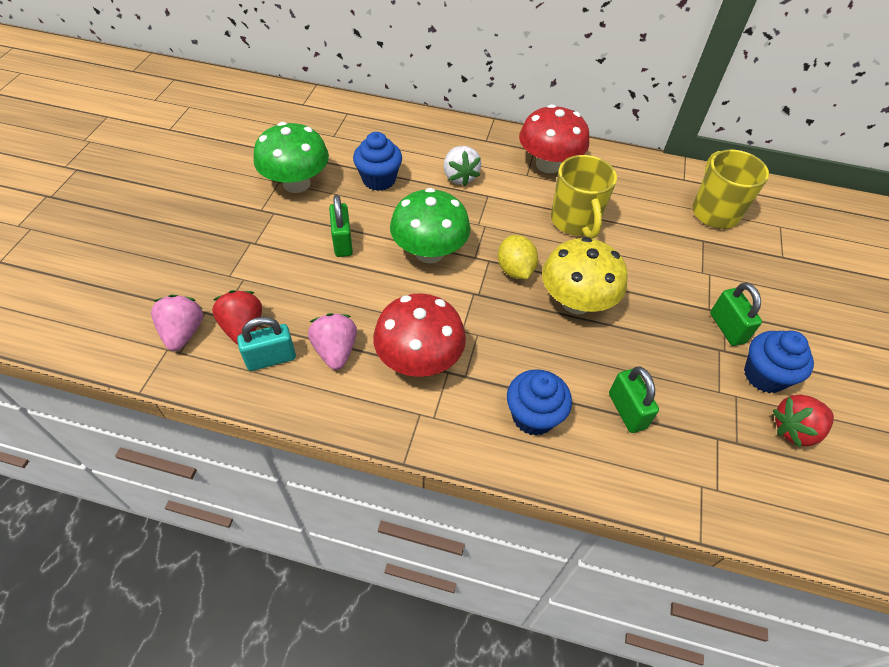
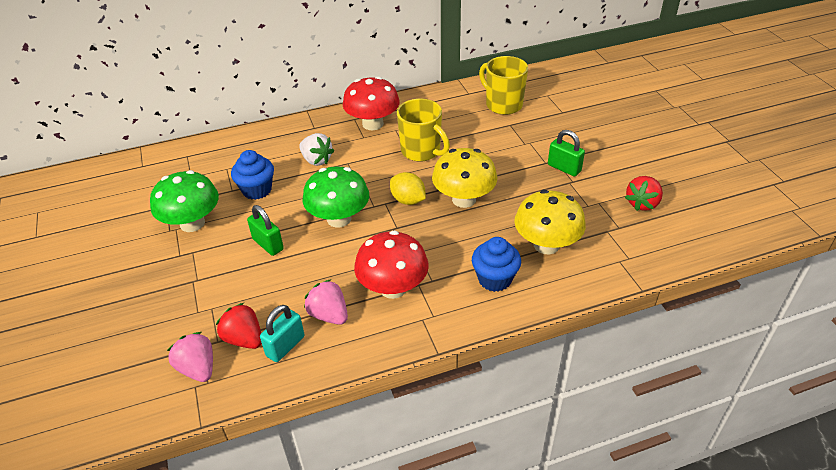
camera: 30 degrees left, 10 degrees down
(626, 411) = (546, 245): green padlock -> yellow mushroom
(764, 375) = (604, 183): blue cupcake -> none

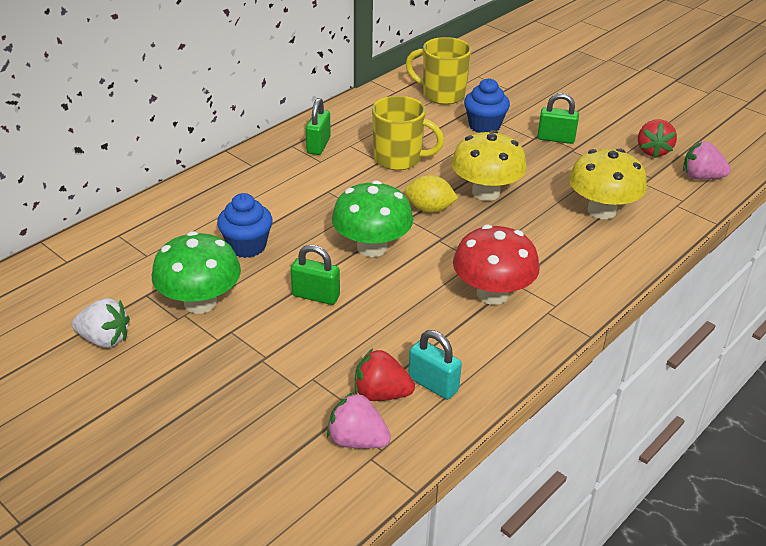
camera: 30 degrees left, 5 degrees down
(285, 346) = (433, 384): turquoise padlock -> turquoise padlock turned 60 degrees counterclockwise
(316, 160) = (289, 197): white strawberry -> white strawberry (105, 339)
(329, 315) = (450, 340): pink strawberry -> pink strawberry (701, 177)
(372, 124) = (318, 145): red mushroom -> green padlock
(494, 279) = (582, 255): blue cupcake -> blue cupcake (484, 126)

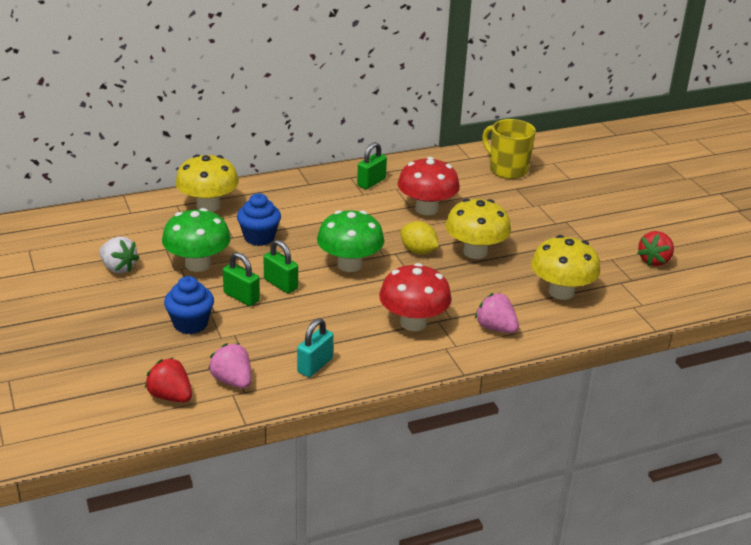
camera: 25 degrees right, 5 degrees down
(157, 225) = (208, 206): none -> yellow mushroom
(381, 394) = (273, 359): red strawberry -> red strawberry (170, 396)
(399, 159) = (426, 209): yellow mug -> red mushroom
(433, 384) = (315, 365): turquoise padlock -> turquoise padlock turned 60 degrees clockwise
(484, 126) = (521, 203): blue cupcake -> blue cupcake (190, 324)
(556, 139) = (575, 228): green padlock -> green padlock (241, 297)
(701, 177) = (678, 292): pink strawberry -> pink strawberry (495, 328)

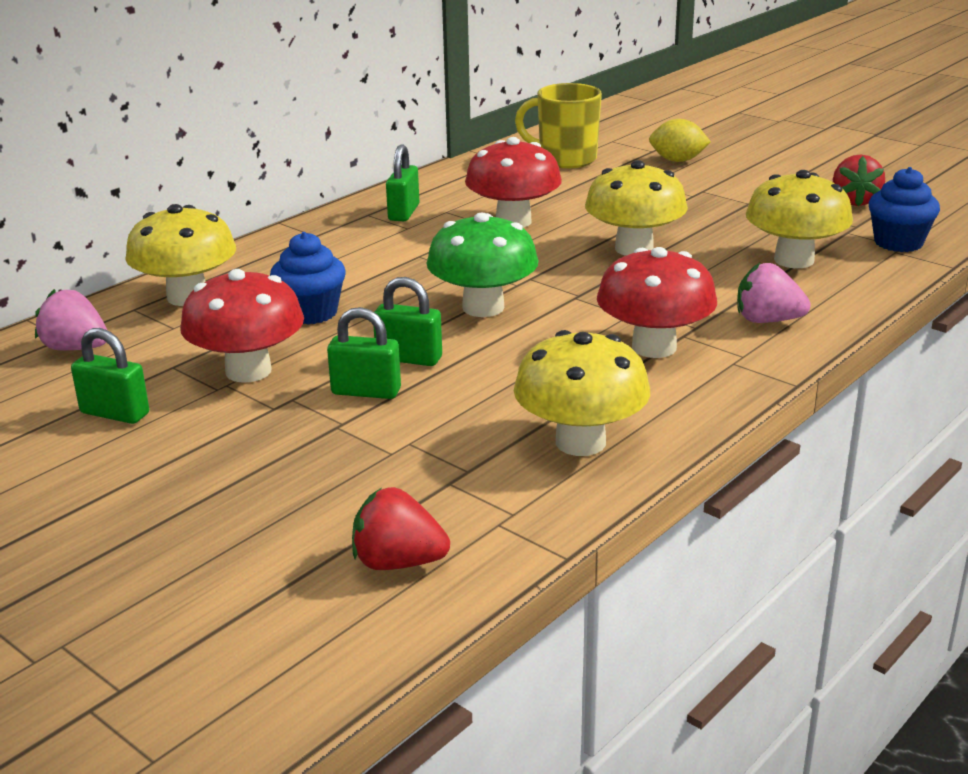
camera: 25 degrees left, 5 degrees down
(118, 268) = (115, 413): white strawberry -> green padlock
(190, 324) = (321, 451): blue cupcake -> blue cupcake (898, 243)
(198, 264) = (248, 371): green mushroom -> red mushroom
(232, 381) = (477, 505): pink strawberry -> pink strawberry (76, 348)
(315, 365) = (580, 442): turquoise padlock -> yellow mushroom
(418, 251) = (559, 267): yellow lemon -> yellow lemon (677, 160)

